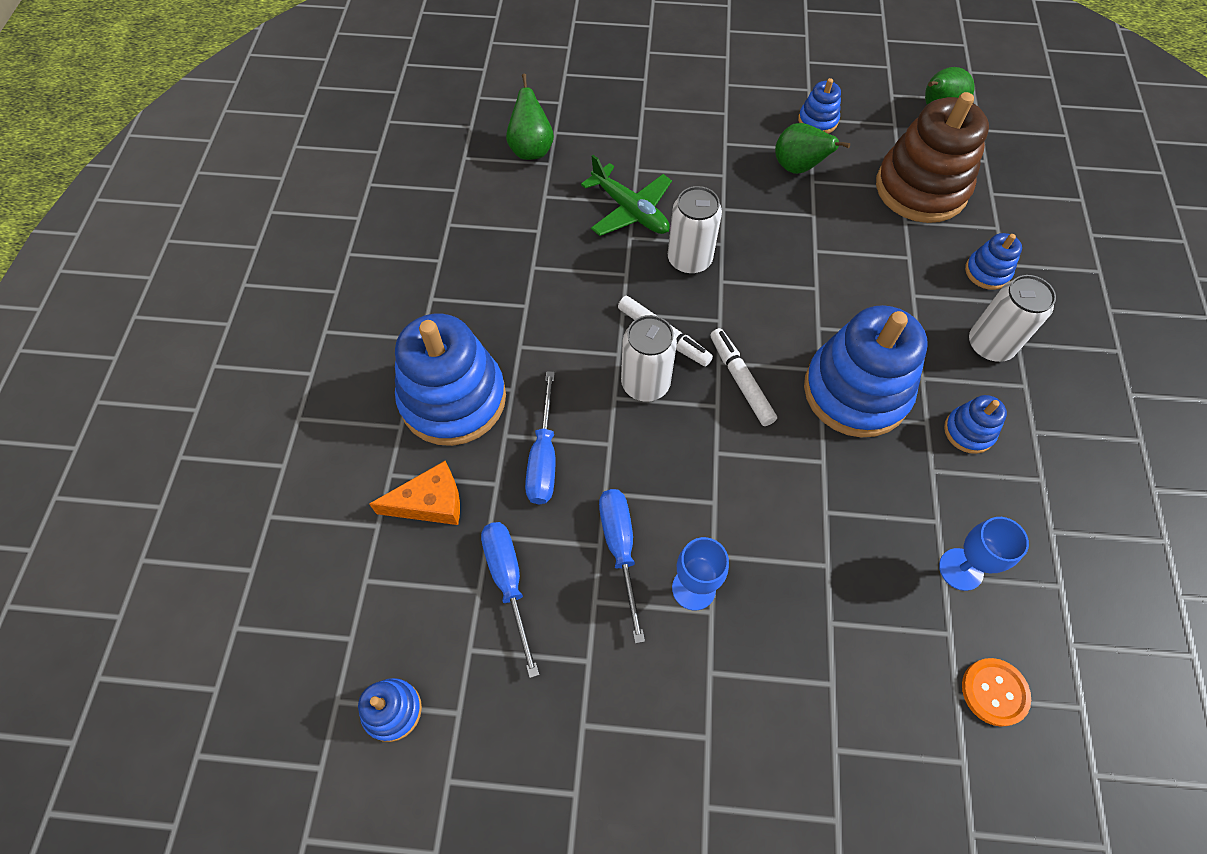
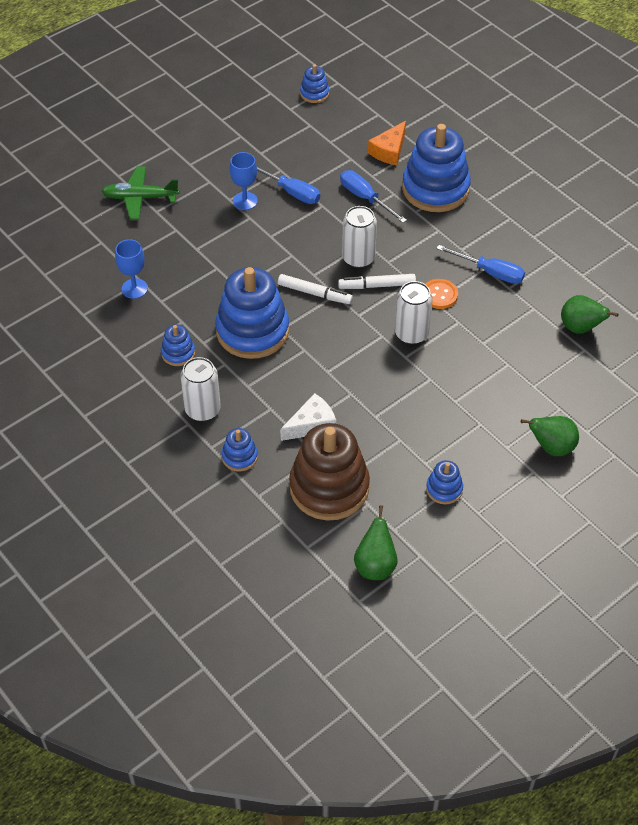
camera: 135 degrees right, 10 degrees down
(508, 582) = (322, 151): blue screwdriver -> blue screwdriver (490, 272)
(630, 210) = (477, 336): green plane -> green plane (140, 198)
(798, 168) = (418, 441): green pear -> green pear (551, 447)
(884, 250) = (311, 424): none -> white cheese
(994, 692) = (86, 254): orange button -> orange button (439, 295)

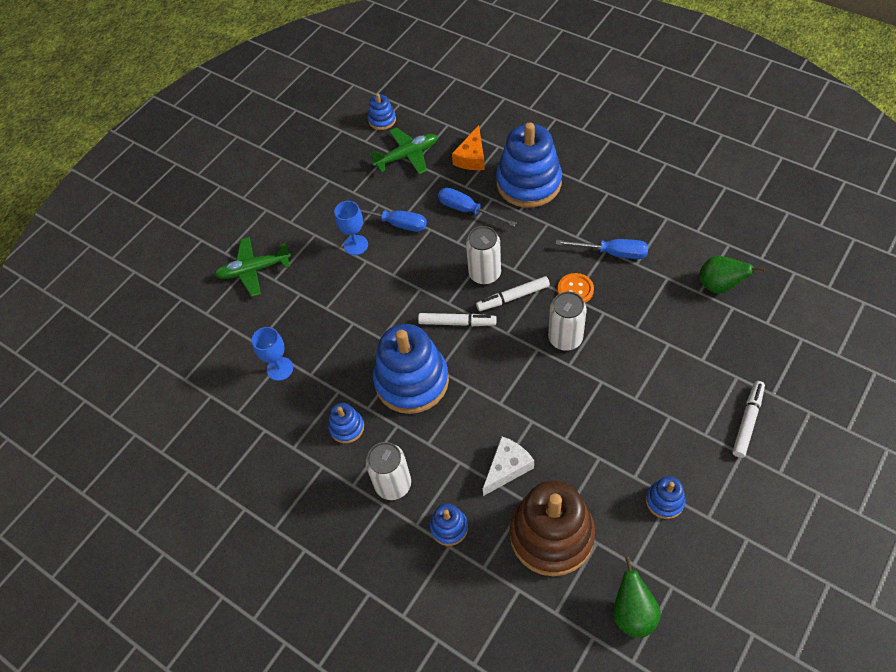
camera: 10 degrees left, 5 degrees up
(326, 133) = (407, 156): none -> green plane
(551, 447) = (747, 421): green pear -> white marker

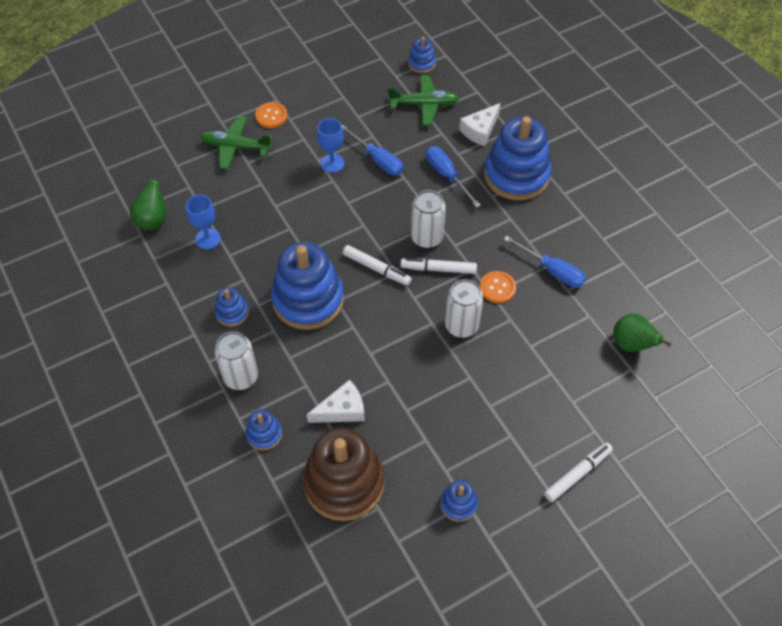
camera: 20 degrees right, 0 degrees up
(270, 226) = (271, 116): none -> orange button
(472, 157) = (480, 130): orange cheese -> white cheese
(632, 613) = (371, 580): green pear -> green pear (153, 220)

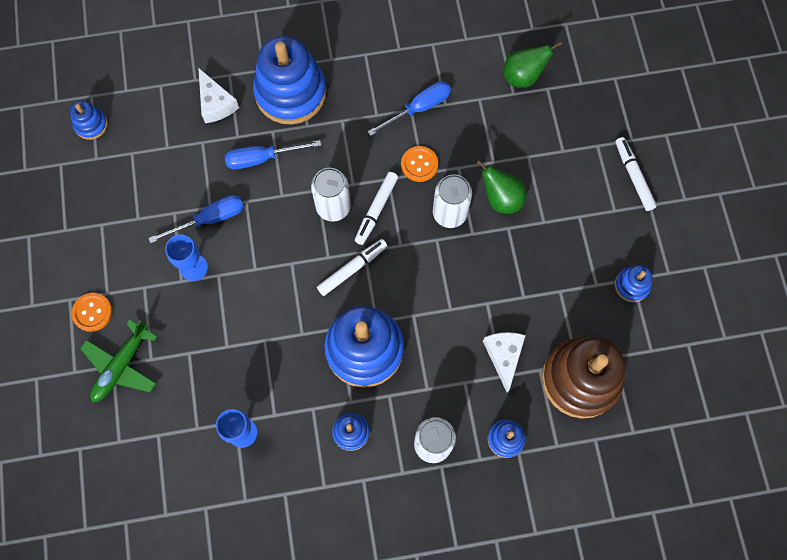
camera: 70 degrees left, 15 degrees up
(153, 220) = (190, 488): green pear -> green pear (501, 199)
(424, 104) = (153, 144): green plane -> none

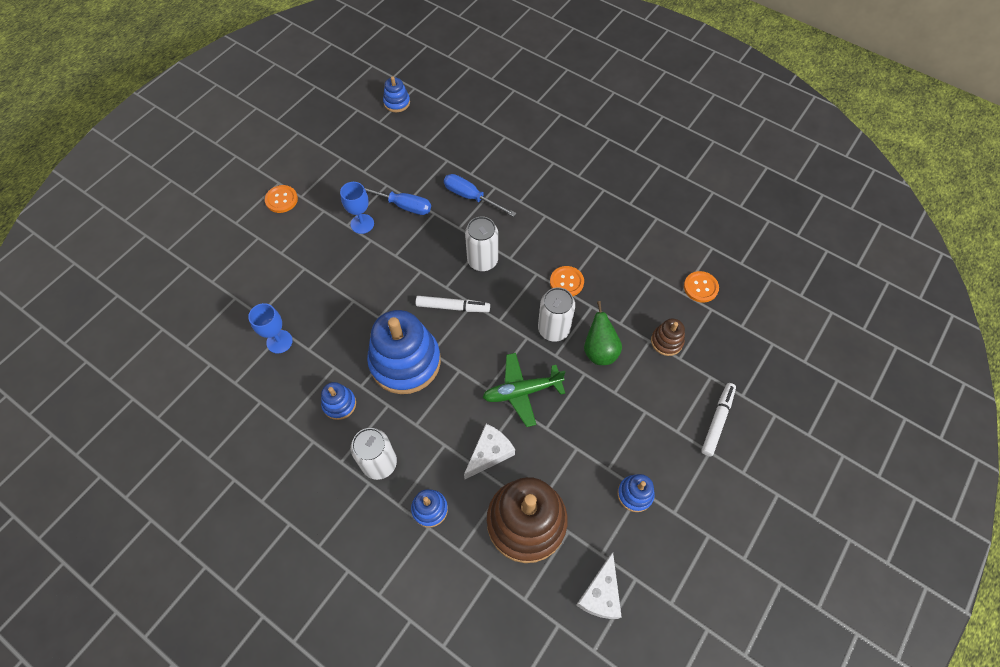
camera: 45 degrees right, 10 degrees down
(121, 366) = (262, 242): green plane -> green plane (522, 391)
(216, 103) = (479, 145): white cheese -> white cheese (601, 594)
(290, 93) = (530, 175): blue stacking toy -> none
(376, 210) = (507, 285): white marker -> none
(419, 108) = (604, 248): blue screwdriver -> none
(523, 77) = (700, 287): green pear -> orange button
(541, 145) = (666, 341): none -> brown stacking toy

